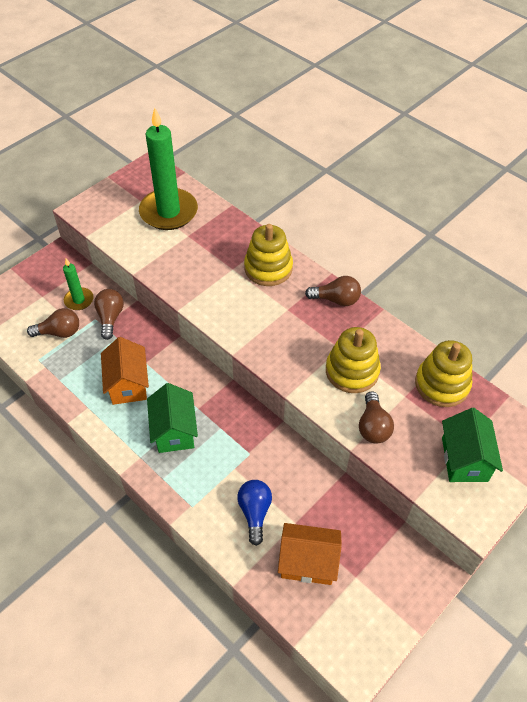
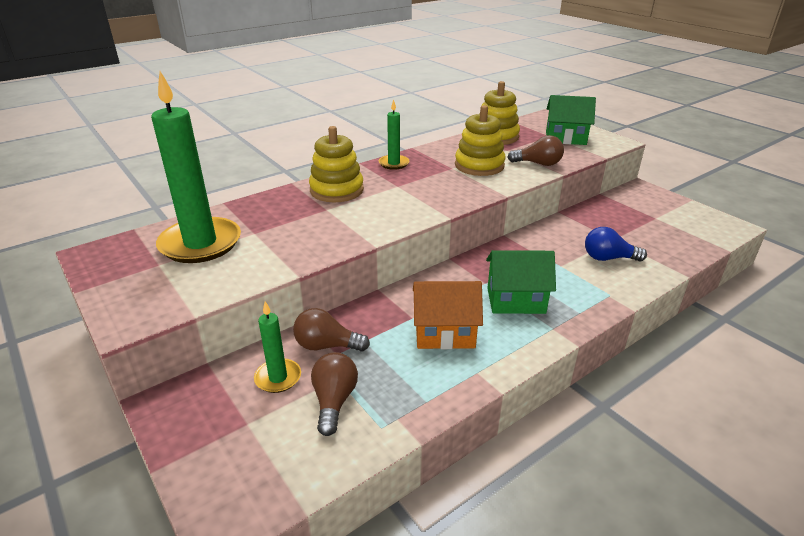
camera: 80 degrees left, 20 degrees down
(308, 562) = (650, 237): orange house -> none
(336, 299) = (394, 163): brown light bulb -> green candle

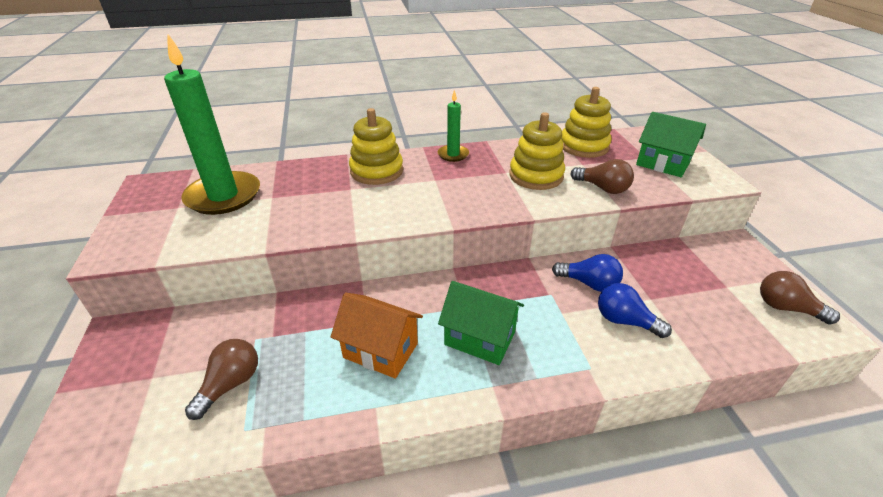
camera: 25 degrees right, 5 degrees up
(278, 378) = (209, 342): green candle -> none
(327, 346) = (271, 324): brown light bulb -> brown light bulb (786, 308)
(563, 241) = (589, 283): none -> blue light bulb

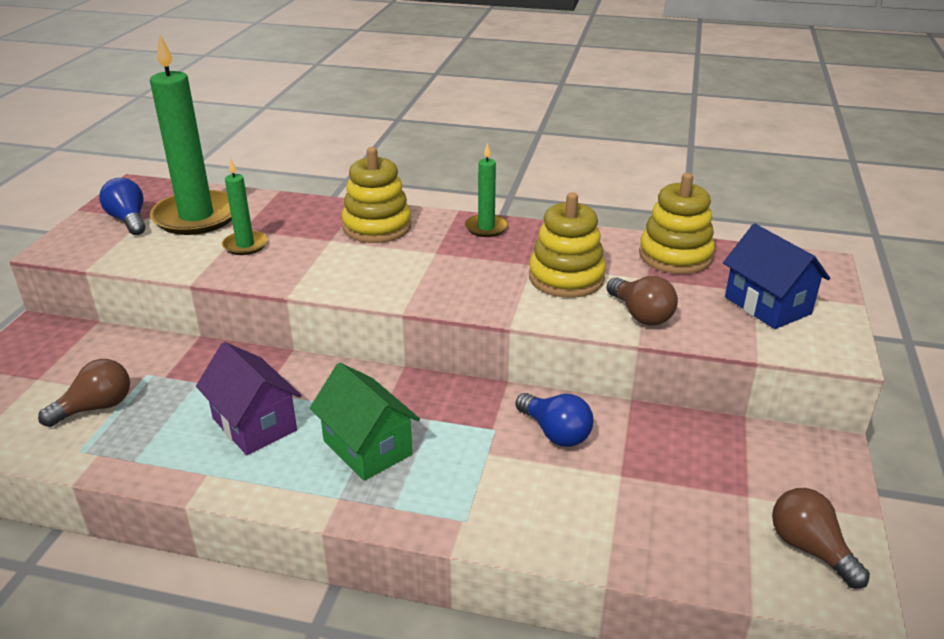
camera: 25 degrees right, 5 degrees down
(285, 209) = (245, 245): none -> green candle
(380, 350) = (254, 424): orange house -> purple house
(624, 321) = (558, 487): blue light bulb -> blue light bulb (129, 220)
(662, 164) = (767, 305): green house -> blue house

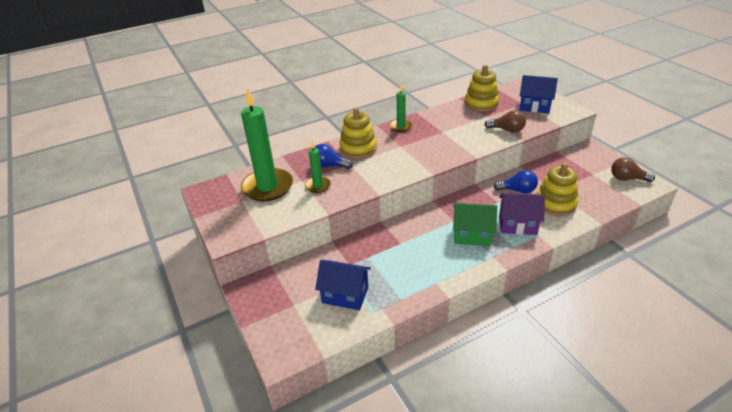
camera: 40 degrees left, 5 degrees up
(96, 407) = (345, 295): brown light bulb -> blue house
(129, 220) = (236, 207): blue light bulb -> blue light bulb (329, 166)
(254, 424) = (420, 255): purple house -> purple house (517, 225)
(566, 278) = (462, 130): yellow stacking toy -> yellow stacking toy (555, 203)

